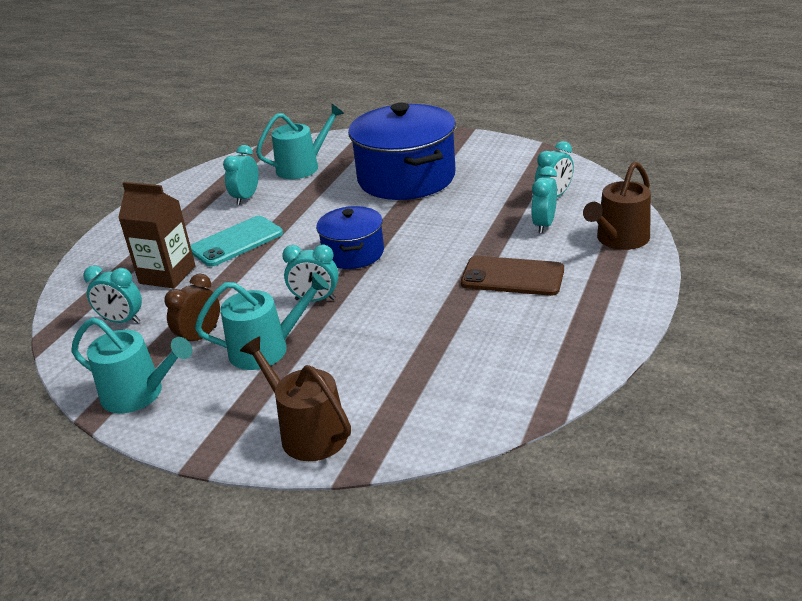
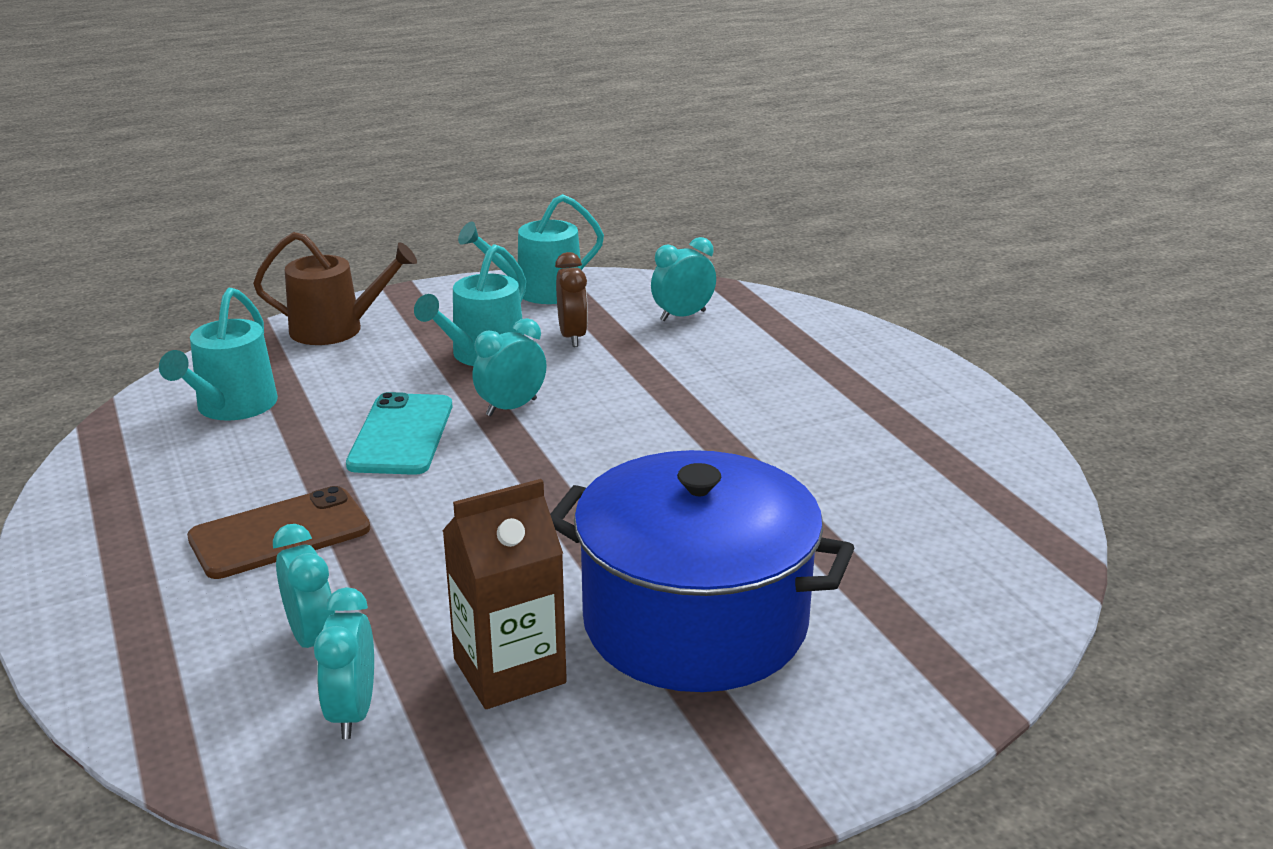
camera: 130 degrees right, 5 degrees down
(167, 275) = (738, 359): brown carton -> brown carton (509, 671)
(236, 242) = (744, 418): turquoise phone -> turquoise phone (401, 435)
(246, 198) = (874, 470): turquoise clock -> none
(302, 167) = (916, 557): turquoise watering can -> turquoise watering can (232, 407)
(353, 253) = (558, 469): blue pot -> none
(619, 239) = (146, 670): brown watering can -> none

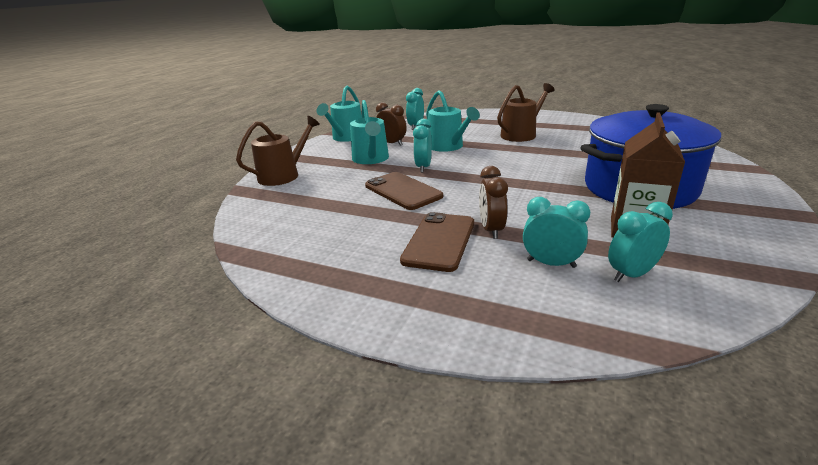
camera: 40 degrees left, 0 degrees up
(232, 407) = (298, 216): turquoise watering can -> turquoise watering can (448, 146)
(352, 712) = (632, 274): turquoise clock -> turquoise clock turned 105 degrees clockwise
(361, 555) = (491, 230): none -> brown clock
(401, 435) = (403, 191): turquoise phone -> brown phone
(799, 420) = (521, 134): none -> brown watering can

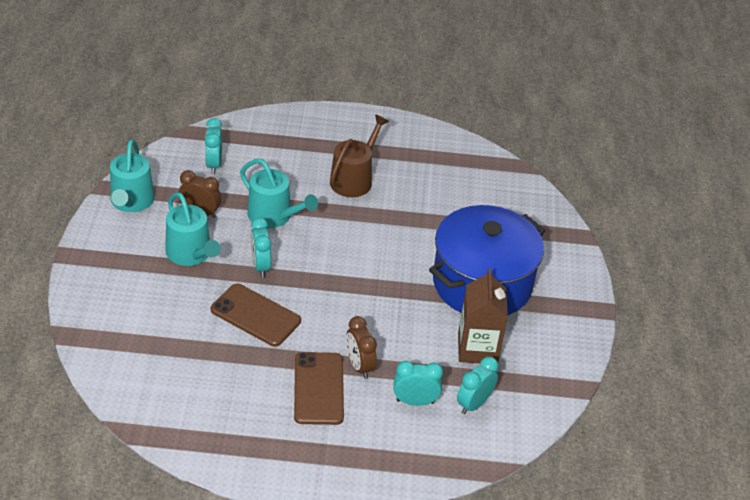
camera: 25 degrees left, 15 degrees up
(283, 175) = (100, 300): brown watering can -> none

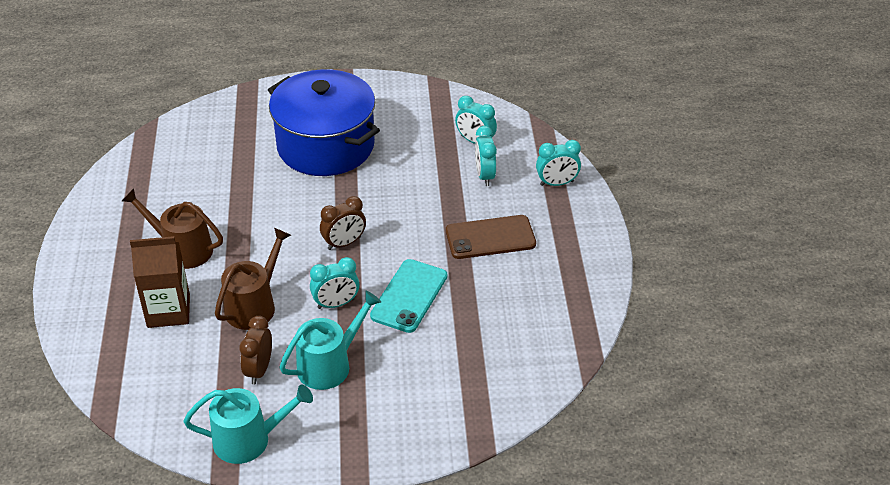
camera: 95 degrees left, 0 degrees up
(214, 164) = (168, 374): turquoise clock -> turquoise clock (557, 183)
(255, 315) = (409, 296): brown phone -> turquoise phone
(274, 216) = (254, 305): turquoise watering can -> brown watering can
(359, 366) = (454, 214): brown clock -> brown clock (344, 243)
(477, 348) = (410, 143): brown carton -> brown carton (168, 311)

